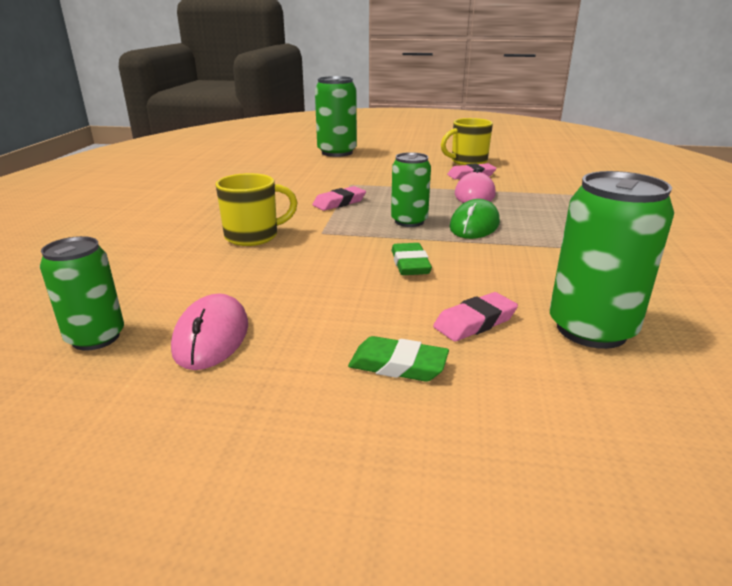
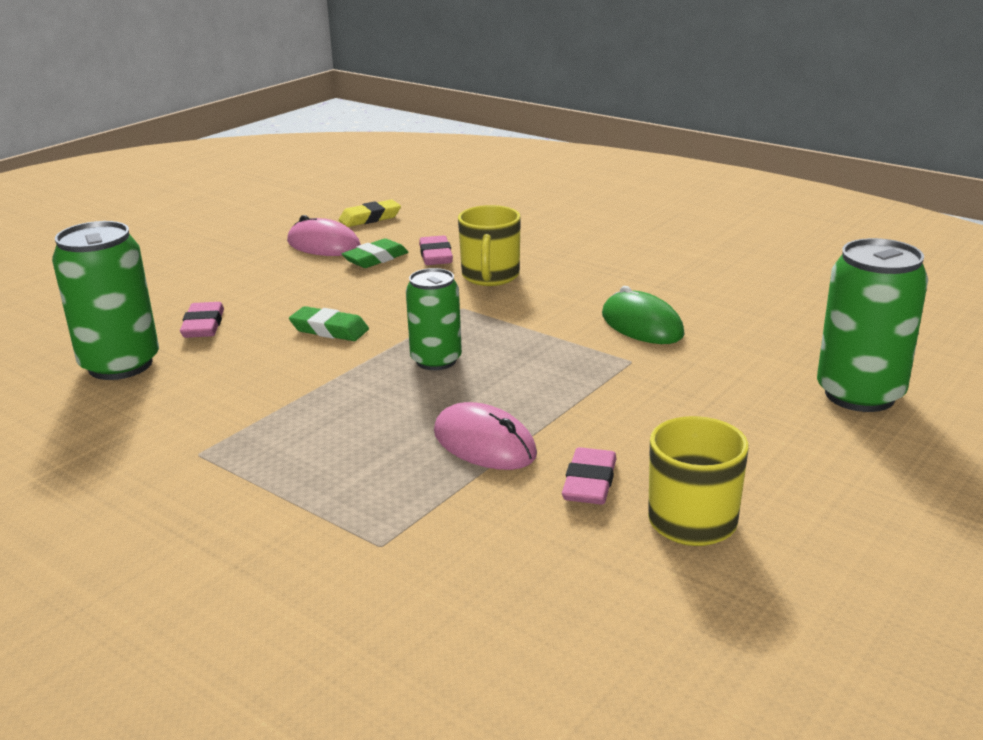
camera: 120 degrees right, 0 degrees up
(96, 338) = (370, 218): green can -> yellow eraser
(339, 203) = (552, 336): pink eraser -> pink eraser (435, 256)
(398, 365) = (204, 287): green eraser -> green eraser (375, 258)
(474, 225) = (374, 397): green mouse -> green mouse (642, 325)

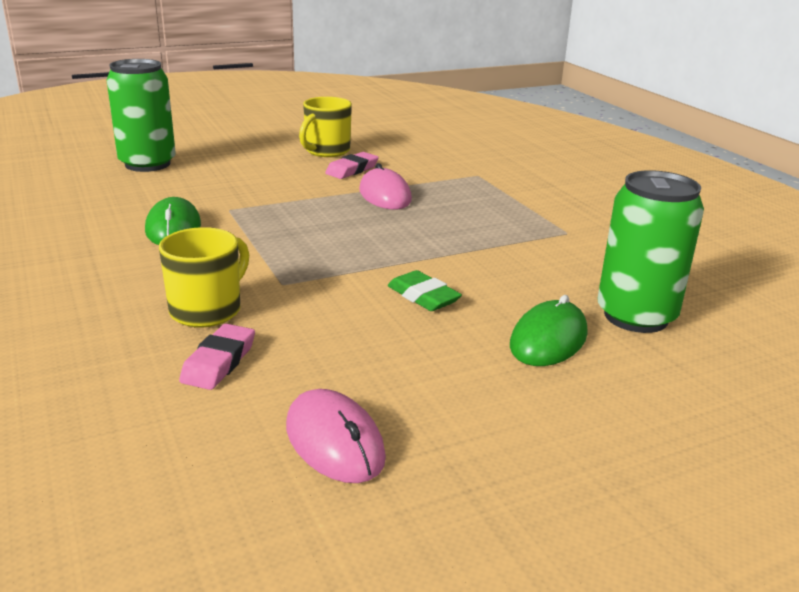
camera: 155 degrees left, 0 degrees up
(203, 325) = (548, 339): pink eraser -> green mouse
(370, 218) = (204, 494): yellow eraser -> none
(375, 258) = (292, 383): green eraser -> none
(436, 360) = (359, 245): green can -> none

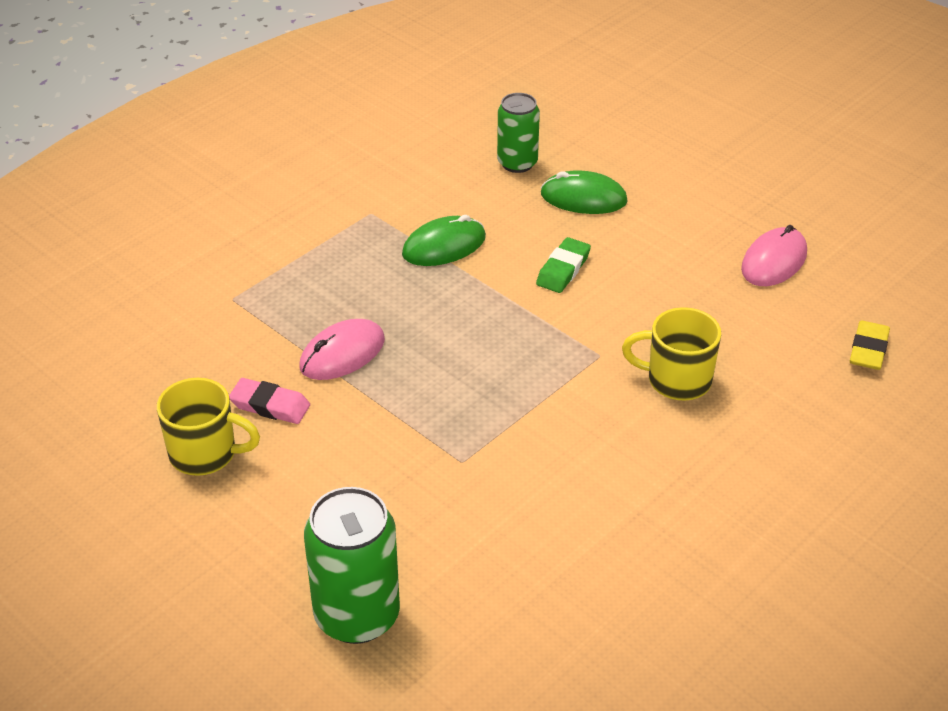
camera: 110 degrees left, 15 degrees up
(101, 454) = (868, 350): none -> yellow eraser
(173, 228) = (539, 482): green mouse -> green mouse (444, 246)
(219, 362) = (739, 342): pink eraser -> none
(636, 316) = (517, 163): green can -> green can, size x0.64

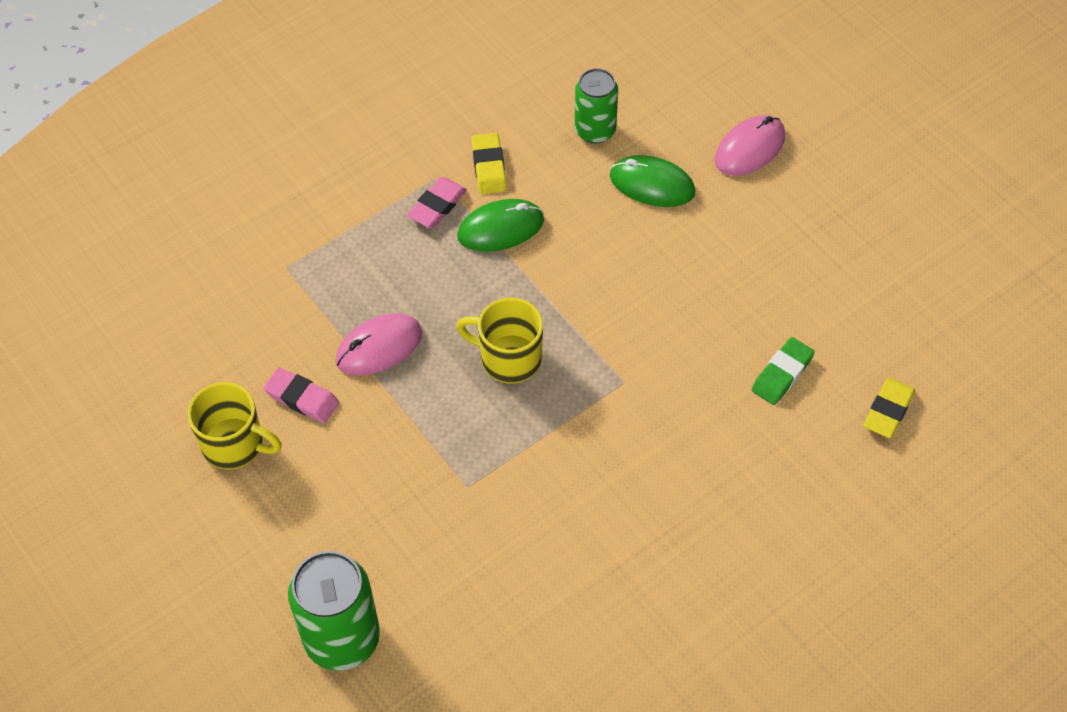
camera: 10 degrees right, 15 degrees up
(376, 235) = (437, 206): none -> pink eraser
(421, 200) = (489, 167): none -> yellow eraser
(563, 269) = (611, 273): green eraser -> green eraser (782, 374)
(676, 380) = (690, 421): yellow mug -> yellow mug (508, 358)
(774, 261) = (824, 289): pink mouse -> pink mouse (750, 148)

